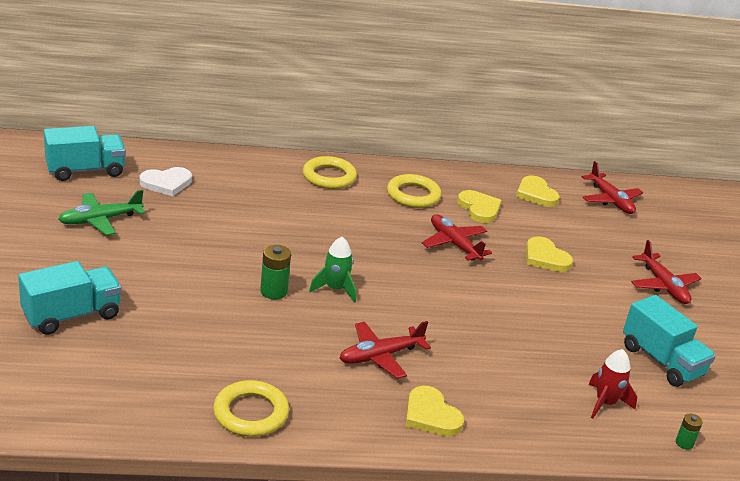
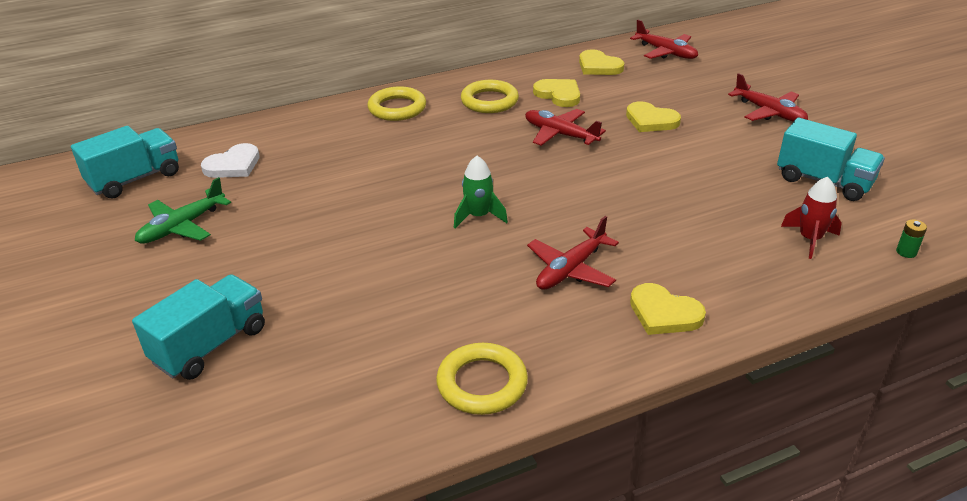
camera: 15 degrees left, 5 degrees up
(273, 291) = (418, 240): green battery -> none

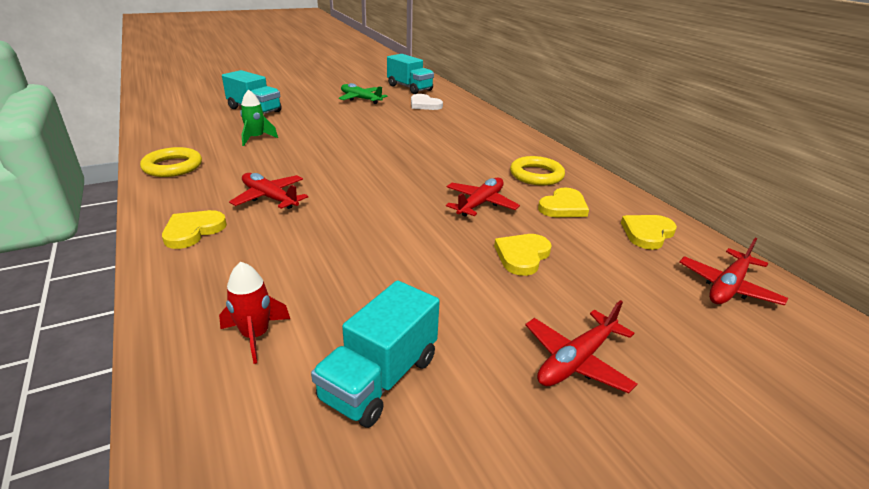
camera: 85 degrees right, 5 degrees down
(397, 108) = (511, 142): yellow ring -> none
(478, 216) = (351, 168): green rocket -> green rocket (256, 138)
(906, 252) = (190, 424): green battery -> none

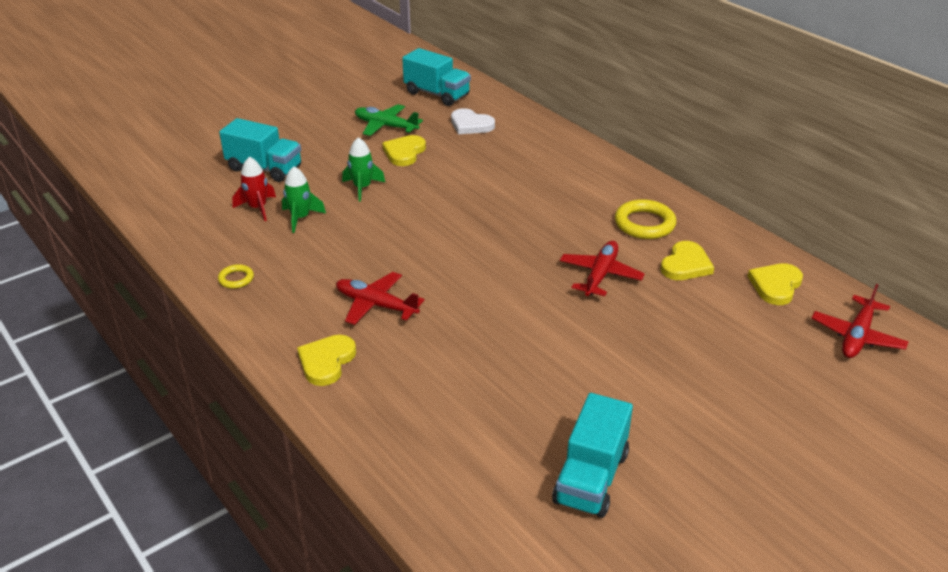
camera: 10 degrees left, 5 degrees up
(173, 166) = (236, 279): yellow ring -> yellow ring, size x0.53
(255, 335) = (465, 460): red rocket -> red rocket (258, 208)
(317, 128) = (362, 188): none -> green rocket
(522, 256) = (664, 334): yellow heart -> yellow heart (404, 152)
(576, 360) = (743, 433): red plane -> none

